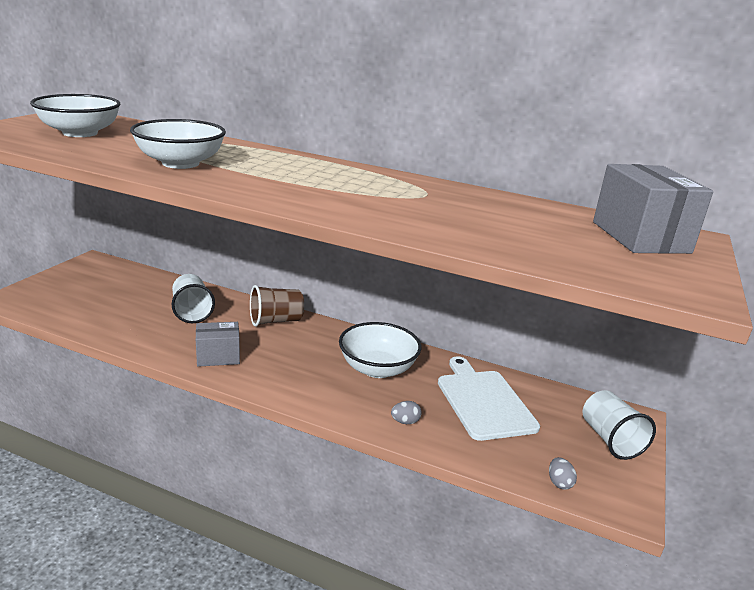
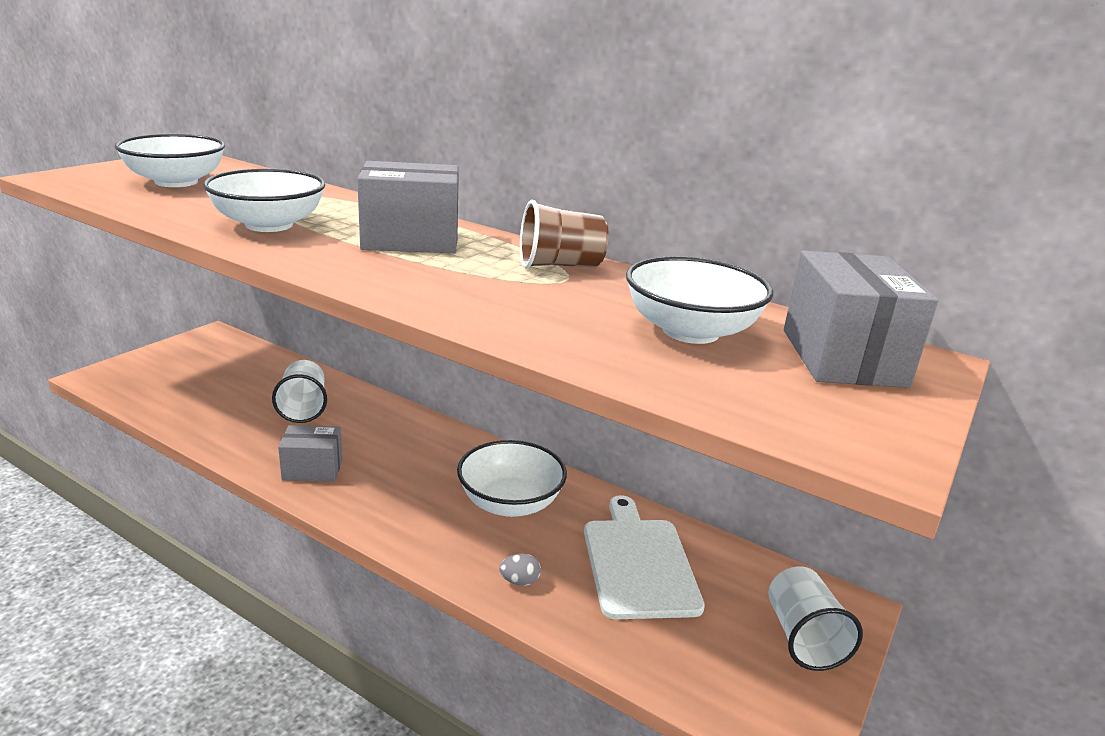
camera: 10 degrees right, 0 degrees up
(276, 321) = (402, 427): brown cup -> brown cup (560, 266)
(296, 171) = (410, 240): none -> grey box
(533, 225) = (690, 331): none -> white bowl
(559, 483) = (705, 695): grey egg -> none

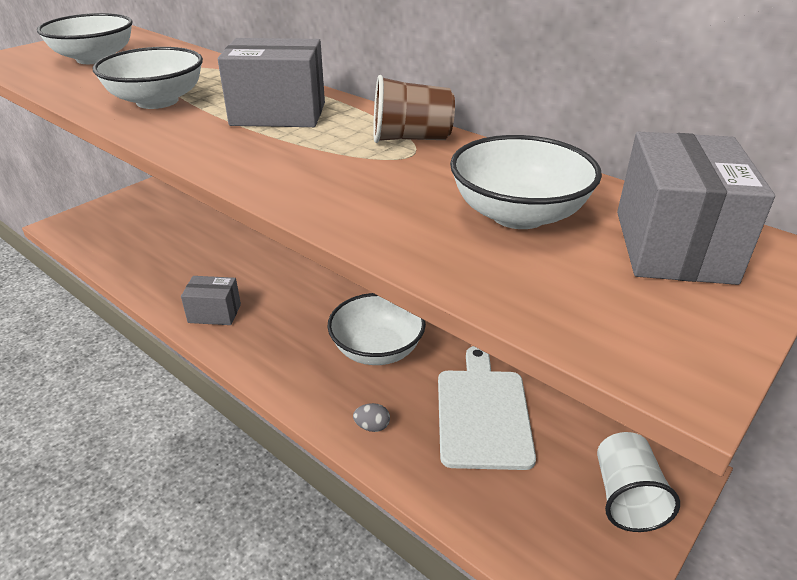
camera: 10 degrees right, 10 degrees up
(303, 408) = (217, 255): white cup -> none

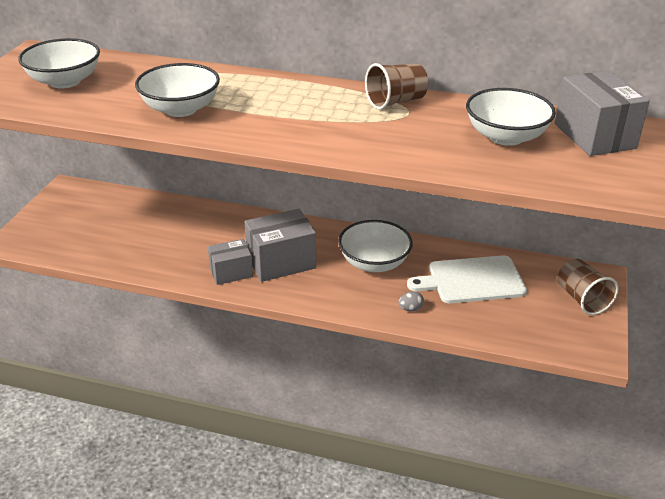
camera: 25 degrees left, 0 degrees up
(278, 114) = (286, 101): grey box -> grey box (281, 262)
(482, 413) = (472, 280): white cutting board -> white cutting board turned 75 degrees counterclockwise
(626, 497) = (582, 299): white cup -> brown cup

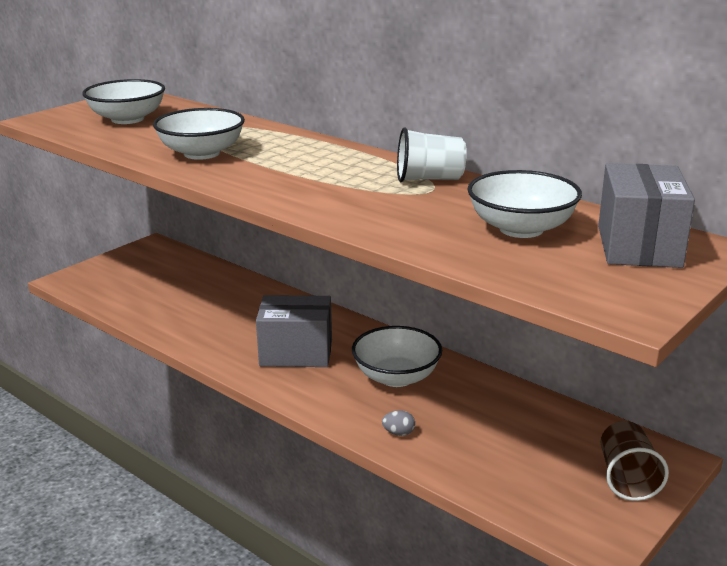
camera: 25 degrees right, 10 degrees down
(231, 272) = (237, 350): grey box -> none
(396, 102) = (429, 179): brown cup -> white cup
(472, 280) = (498, 422): white cutting board -> none

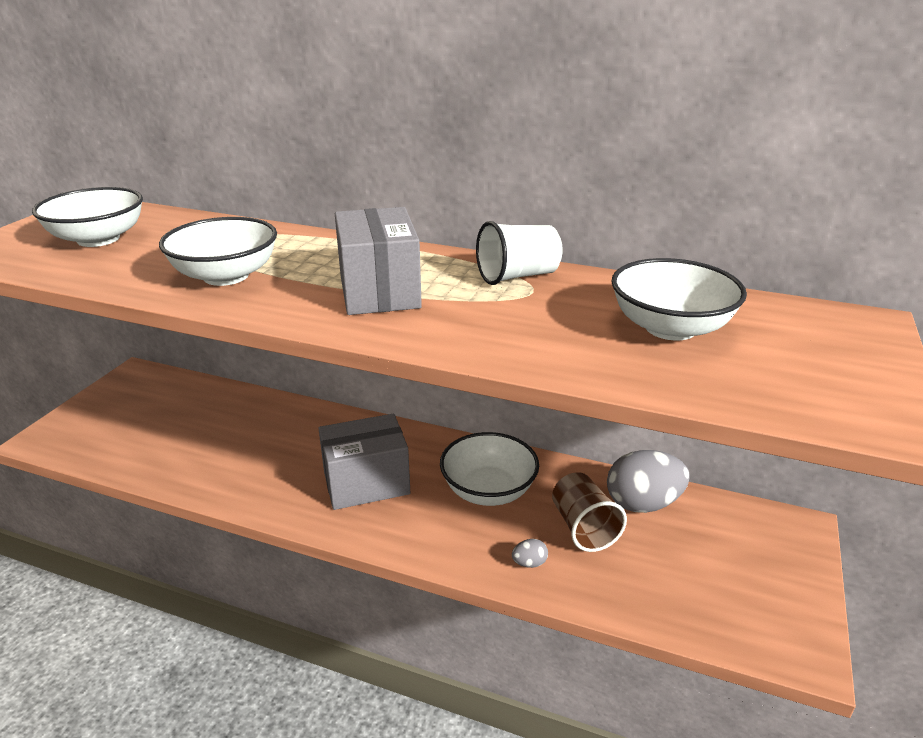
camera: 20 degrees left, 5 degrees up
(531, 412) = (643, 504): none -> grey egg
(627, 478) = (775, 562): brown cup -> brown cup (583, 528)
(639, 246) = (803, 331): grey box -> grey box (379, 291)

